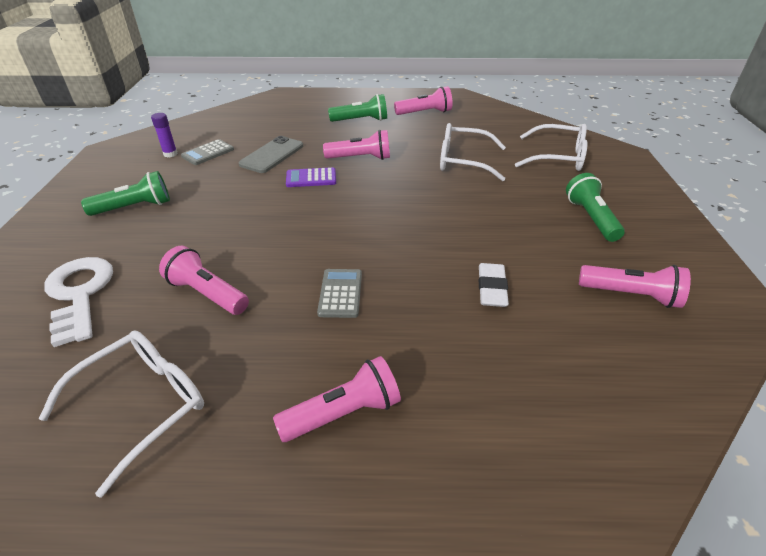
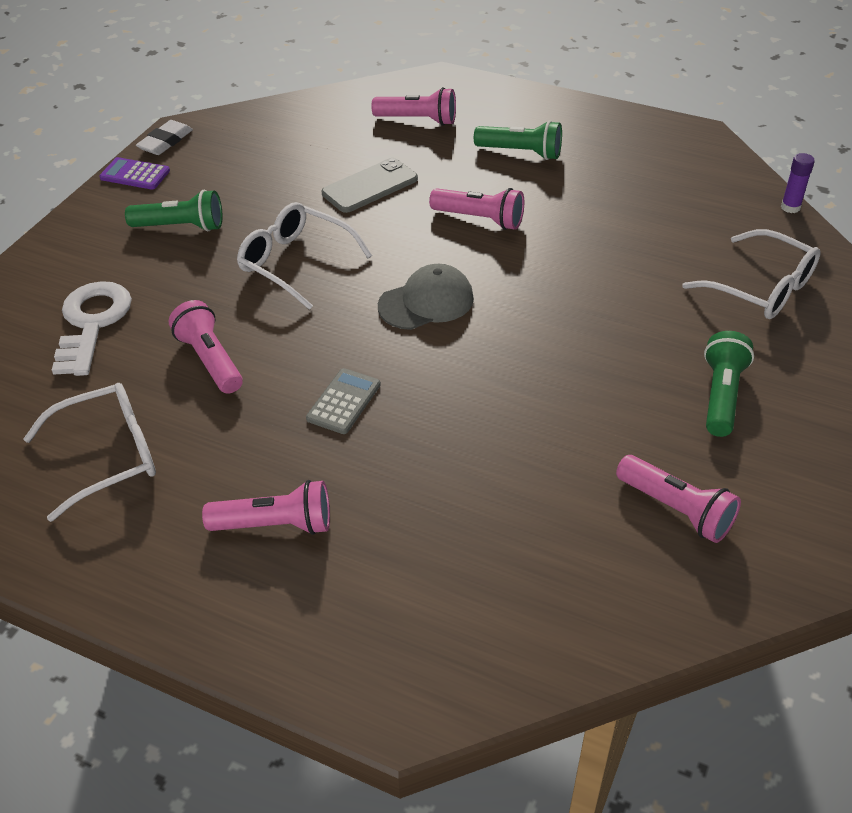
camera: 25 degrees right, 5 degrees up
(170, 154) = (250, 155): purple glue stick -> purple glue stick (790, 207)
(208, 153) = (294, 163): grey calculator -> none
(311, 178) = (398, 236): purple calculator -> purple calculator (135, 174)
(358, 212) = (426, 302): none -> grey cap
(425, 113) = (623, 159): pink flashlight -> pink flashlight (418, 120)
(464, 161) = (617, 259): white glasses -> white glasses (296, 263)
(491, 288) = (514, 448): white eraser -> white eraser (165, 142)

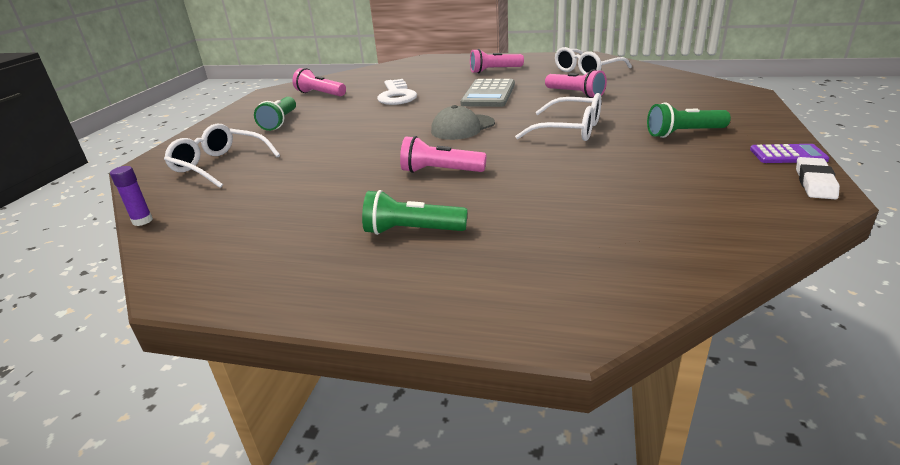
camera: 170 degrees right, 15 degrees down
(92, 323) = (664, 94): white key -> white key (396, 95)
(344, 402) = (488, 94): grey calculator -> grey calculator, size x1.73
(370, 186) = (555, 179): grey phone -> none
(418, 120) = (554, 250): pink flashlight -> none

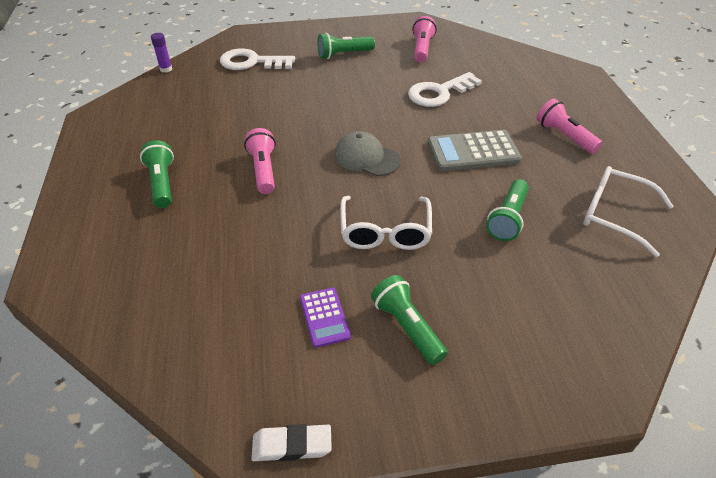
camera: 65 degrees right, 15 degrees up
(220, 165) = (251, 62): white glasses -> white key
(575, 94) = (508, 219): pink flashlight -> green flashlight
(787, 155) = (367, 427): purple calculator -> purple calculator (324, 317)

